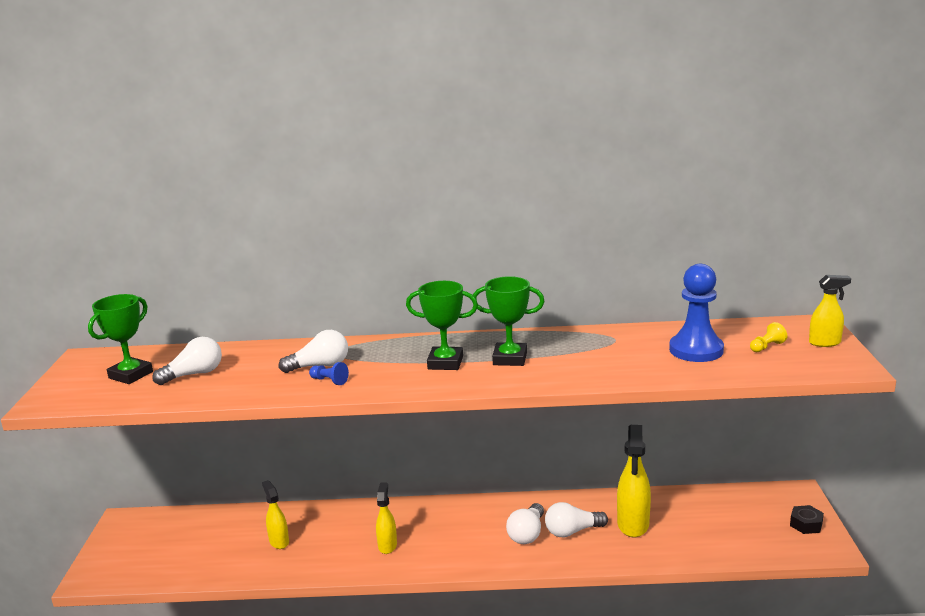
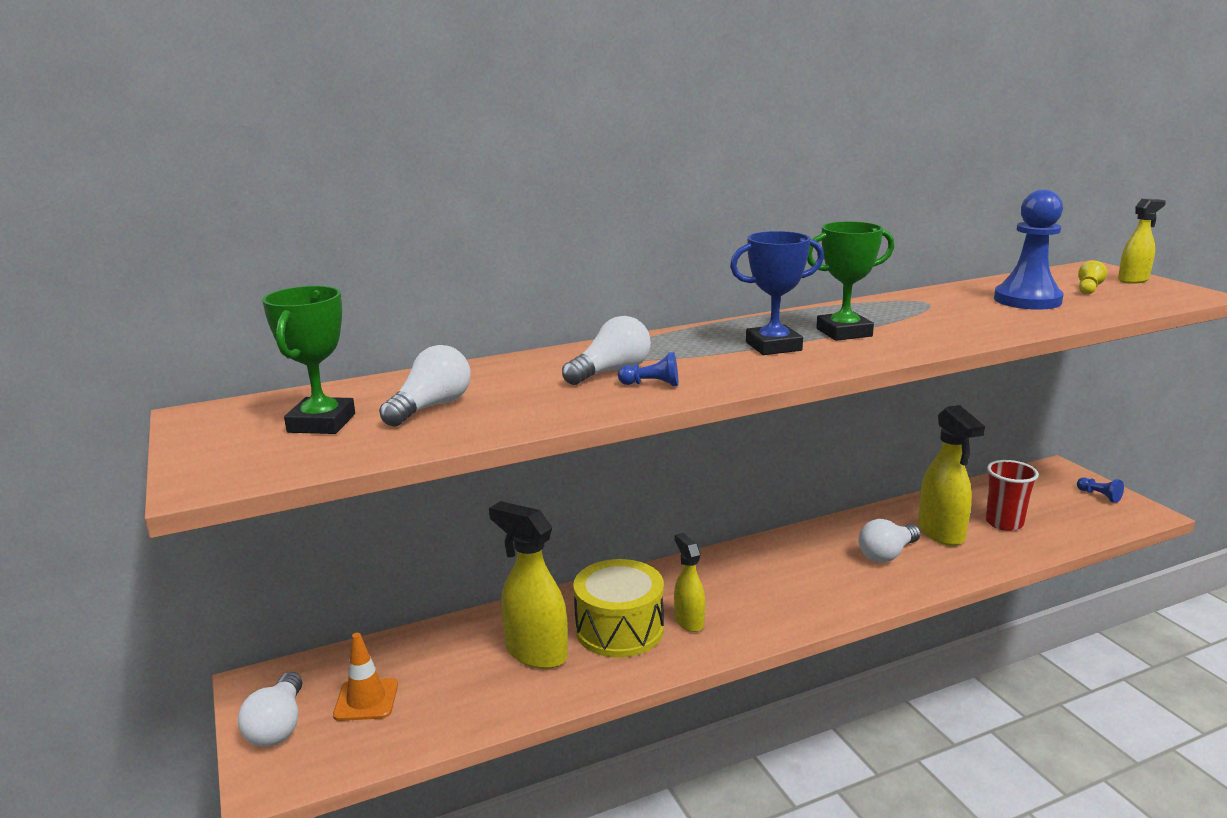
camera: 25 degrees left, 0 degrees up
(167, 545) = (366, 700): none -> orange traffic cone
(279, 541) = (535, 652): yellow spray bottle -> yellow spray bottle, size x1.68
(340, 539) = (619, 629): none -> yellow drum
(445, 363) = (773, 346): green trophy -> blue trophy
(527, 534) = (841, 568): white light bulb -> white light bulb (278, 726)
(693, 528) = (1004, 523): none -> red cup
(806, 524) = (1099, 496): black nut -> blue pawn

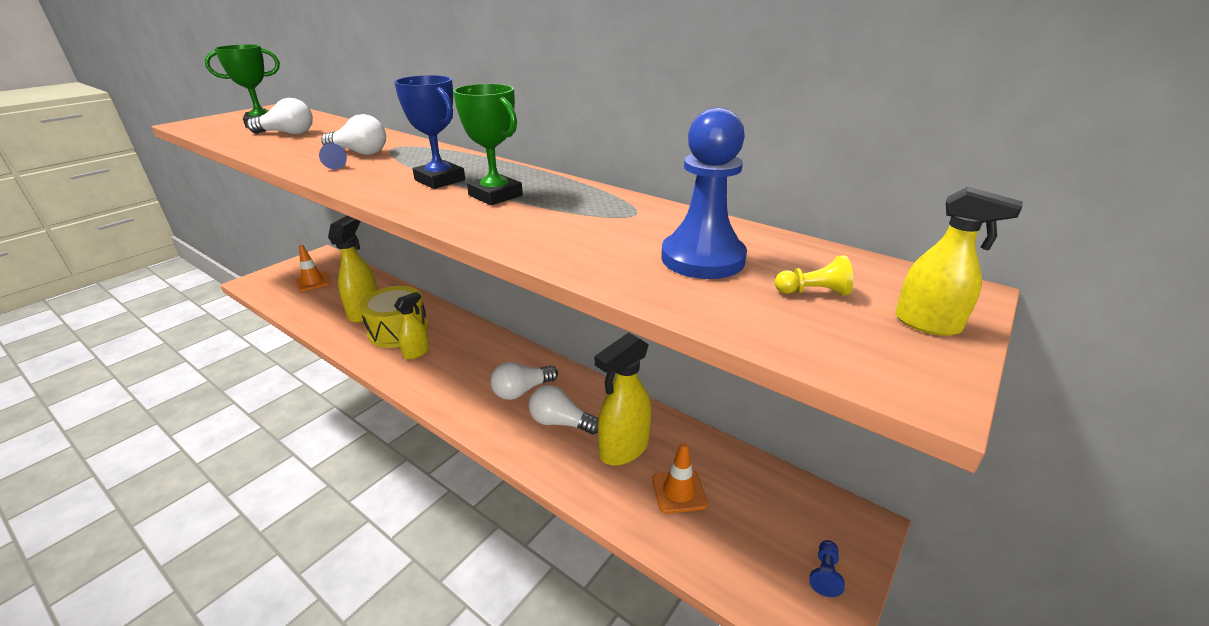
camera: 60 degrees right, 10 degrees up
(278, 726) = (290, 270): white light bulb -> white light bulb (522, 391)
(1004, 523) = (678, 491): red cup -> orange traffic cone

